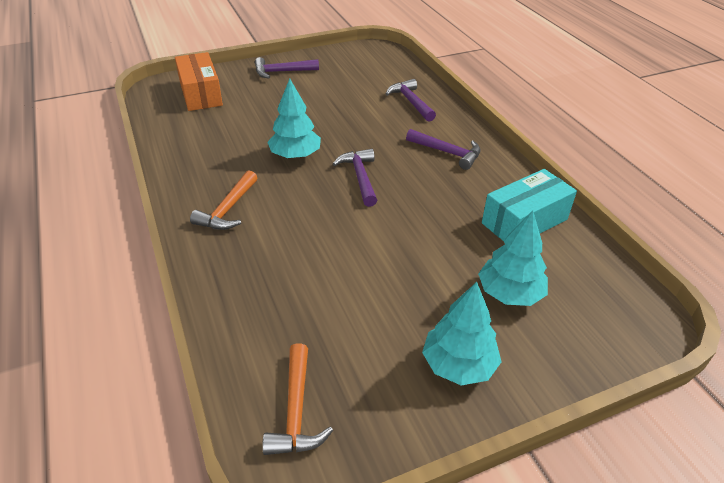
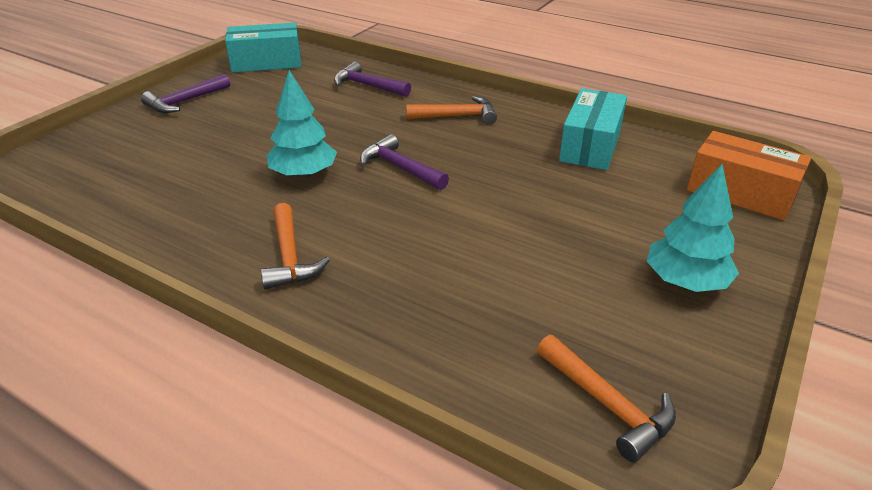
camera: 35 degrees left, 5 degrees down
(201, 94) = (100, 155): orange box -> orange box (740, 193)
(362, 58) = (266, 63): none -> turquoise box
(447, 153) = (457, 116): purple hammer -> orange hammer
(509, 293) = (650, 206): turquoise tree -> none

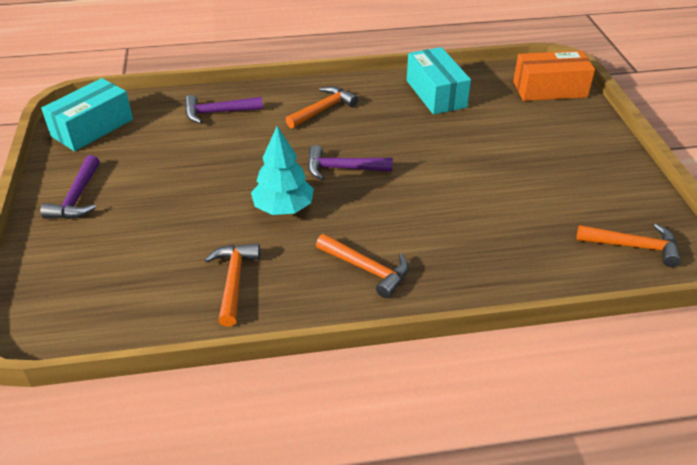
camera: 40 degrees left, 5 degrees up
(182, 207) = (234, 281): none -> orange hammer
(685, 281) = (587, 159): turquoise tree -> none

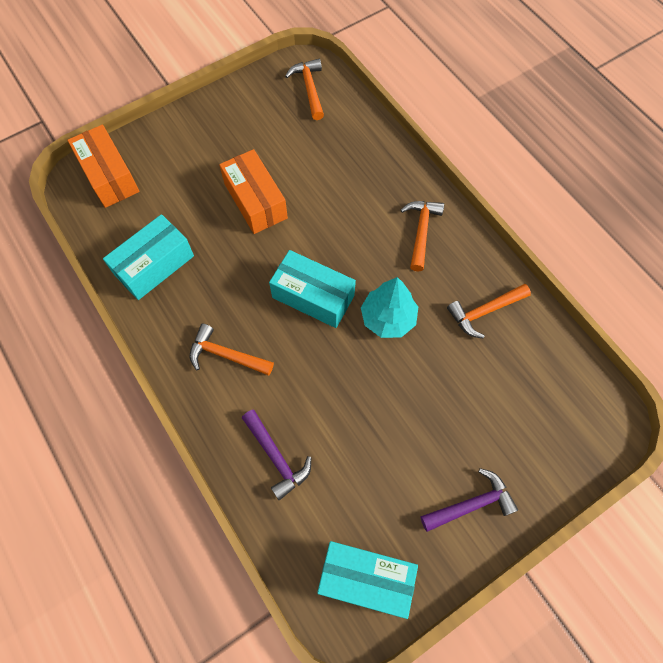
camera: 115 degrees left, 25 degrees up
(342, 168) = (313, 297): purple hammer -> turquoise box
(477, 163) = (255, 201): none -> orange box

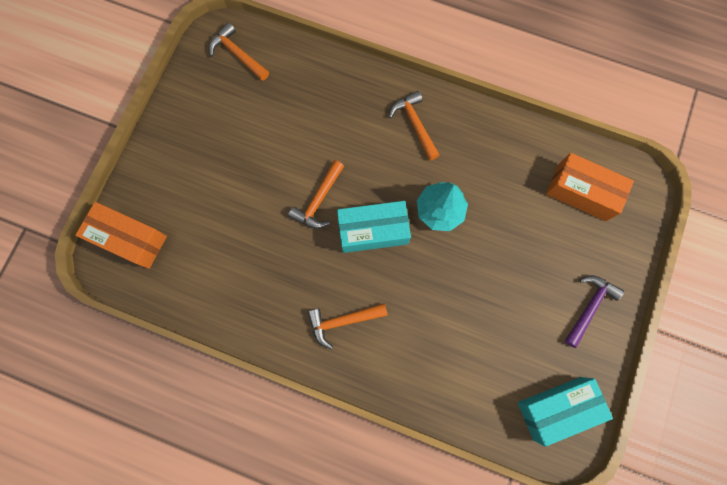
camera: 35 degrees left, 10 degrees up
(154, 265) = (230, 289): turquoise box -> none
(255, 201) = (269, 182): orange box -> orange box (581, 192)
(276, 457) = (437, 370): purple hammer -> none
(484, 312) = (503, 159): orange hammer -> orange hammer (318, 200)

